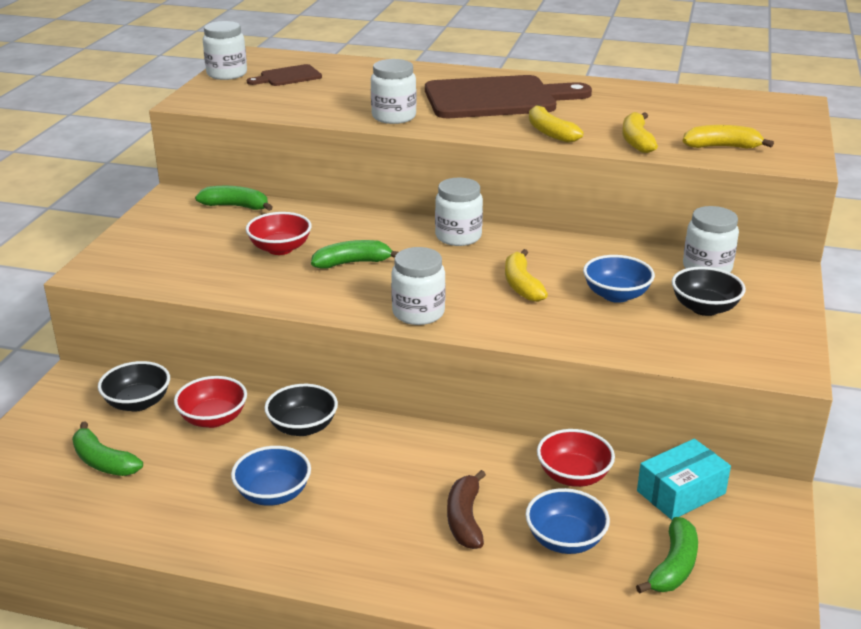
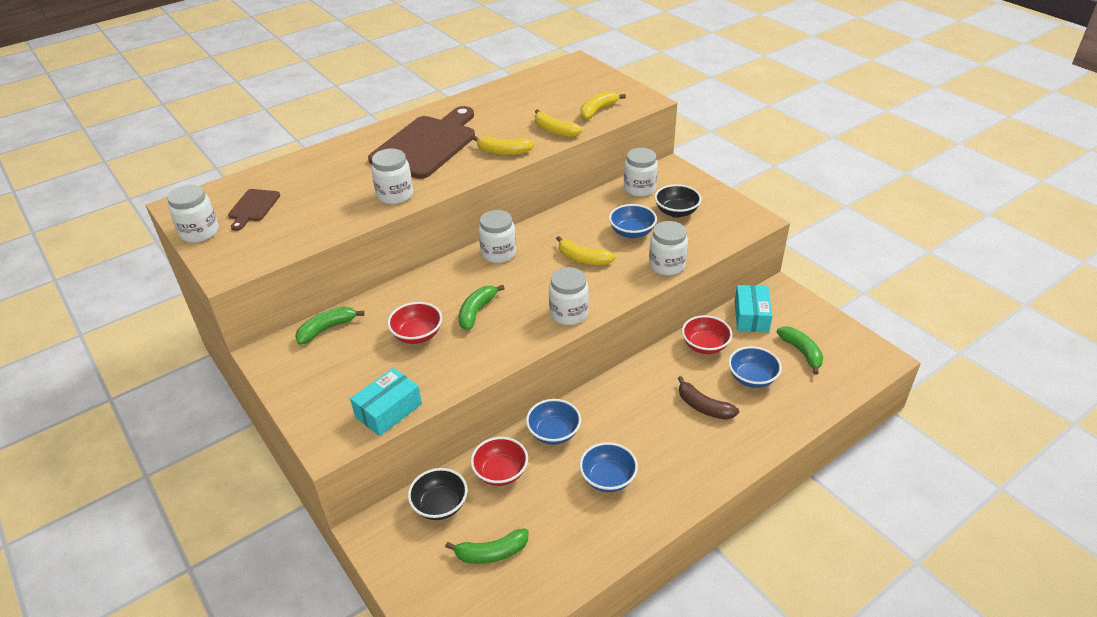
camera: 50 degrees left, 10 degrees up
(163, 279) = (388, 410): none -> turquoise box
(303, 427) = (554, 433): black bowl -> blue bowl
(592, 340) = (666, 265): none -> white jar

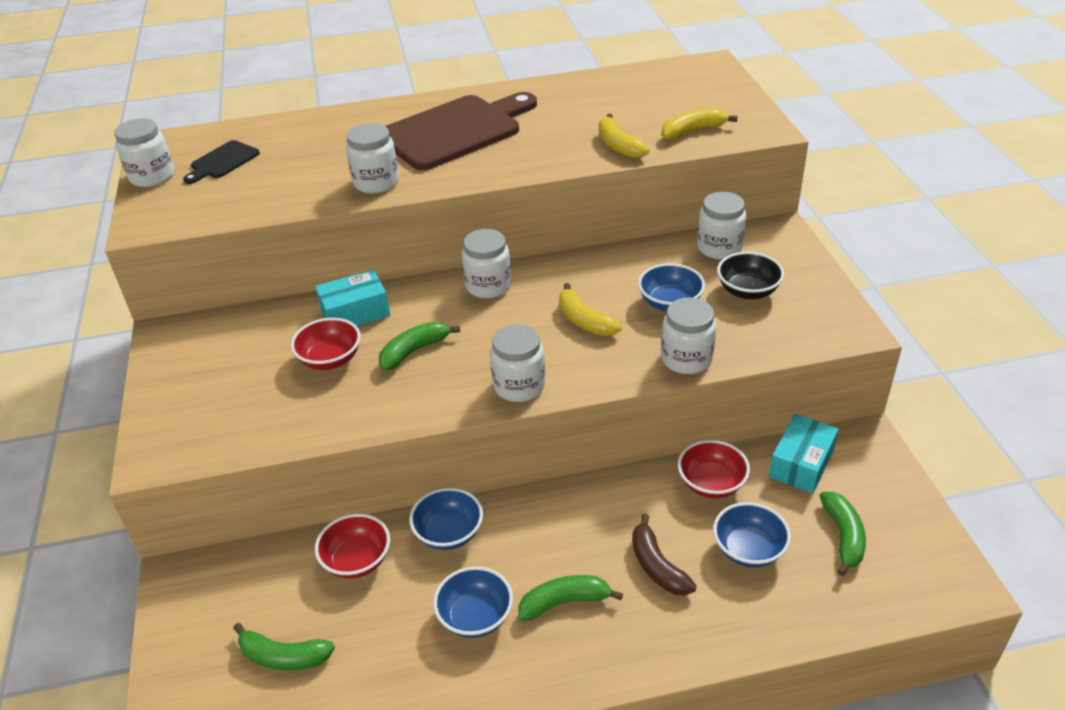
camera: 25 degrees right, 0 degrees up
(253, 207) = (222, 162): brown cutting board -> black cutting board
(327, 329) = (243, 323): green banana -> green banana (565, 602)
(388, 410) = (238, 440): turquoise box -> turquoise box (355, 312)
(440, 505) = (267, 575): black bowl -> none
(503, 152) = (537, 158): yellow banana -> none

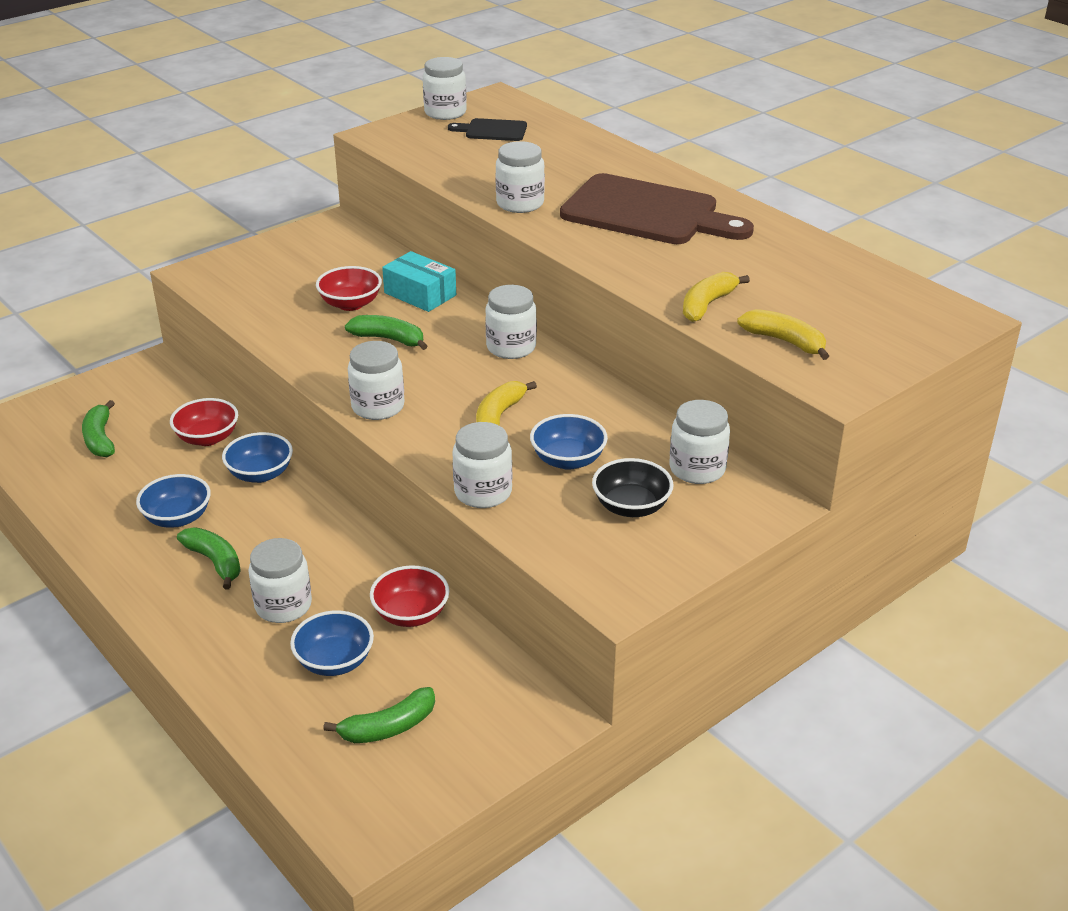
camera: 60 degrees right, 5 degrees down
(657, 566) = (283, 606): brown banana -> white jar
(801, 463) = (480, 673): turquoise box -> none

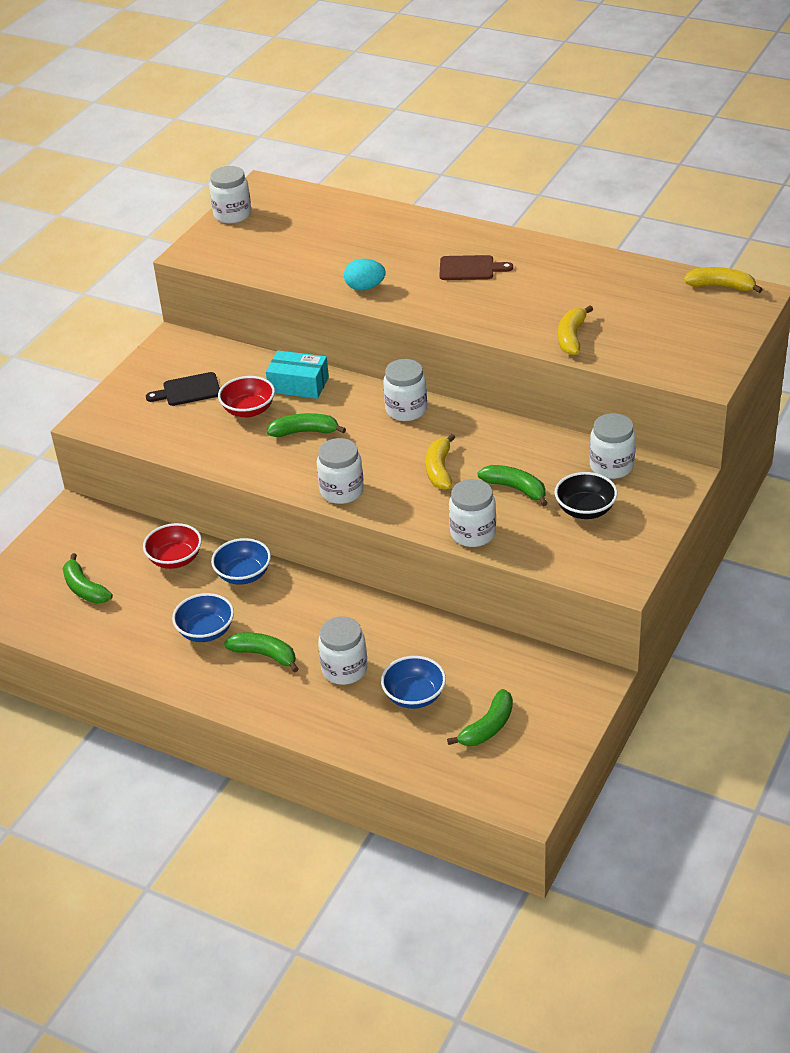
camera: 20 degrees left, 5 degrees up
(411, 614) = (444, 643): red bowl -> none
(492, 130) = (287, 222): black cutting board -> black cutting board (188, 390)
(520, 203) = (365, 287): white jar -> turquoise egg
(568, 460) = (515, 489): blue bowl -> green banana
(647, 213) = (470, 268): brown cutting board -> brown cutting board, size x0.47
(785, 341) = (646, 352): yellow banana -> yellow banana (721, 286)

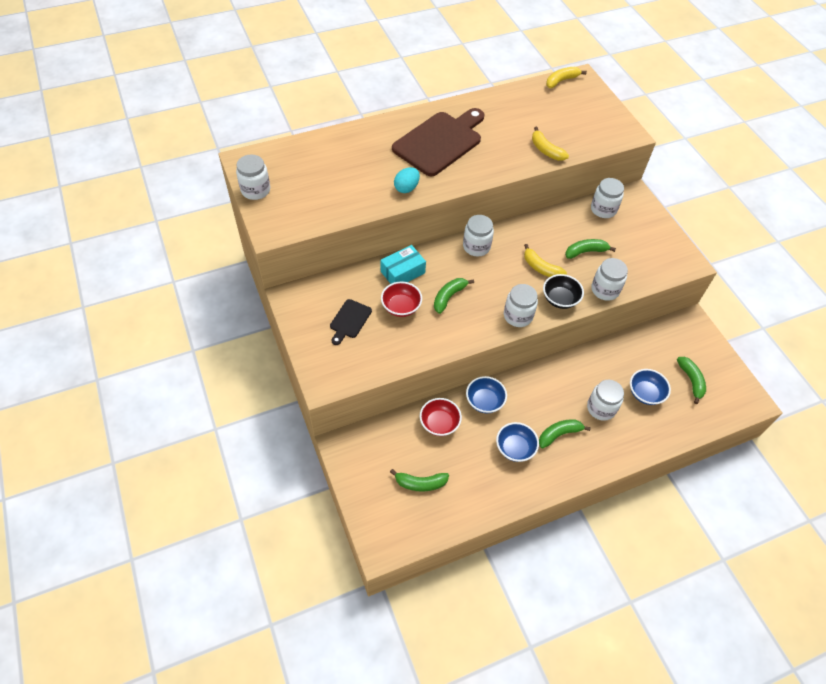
camera: 55 degrees left, 15 degrees up
(470, 268) = (440, 142): brown cutting board -> brown cutting board, size x2.15
(585, 510) = (627, 240): black bowl -> black bowl (560, 299)

